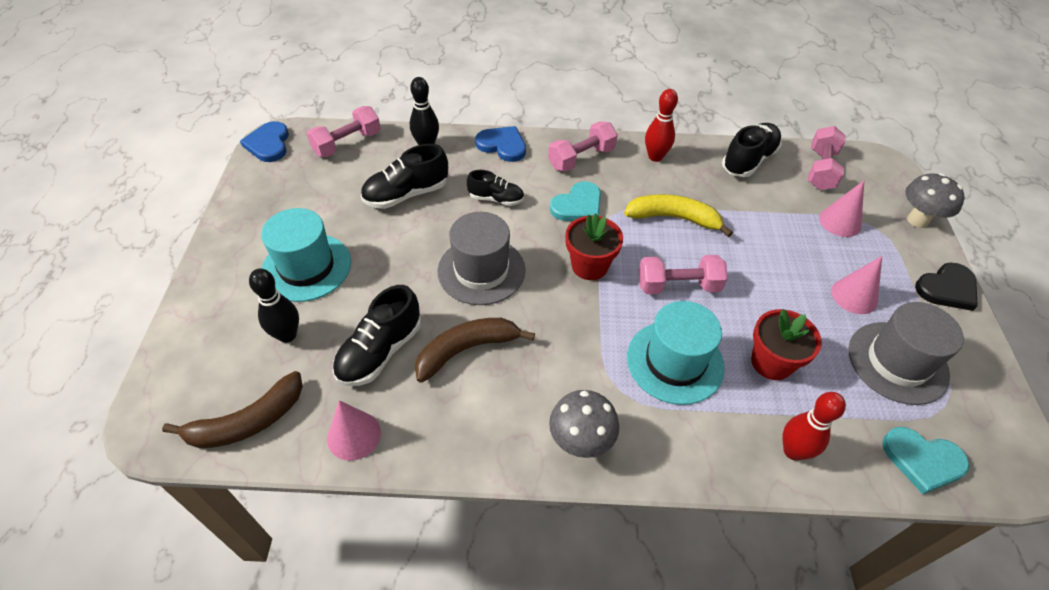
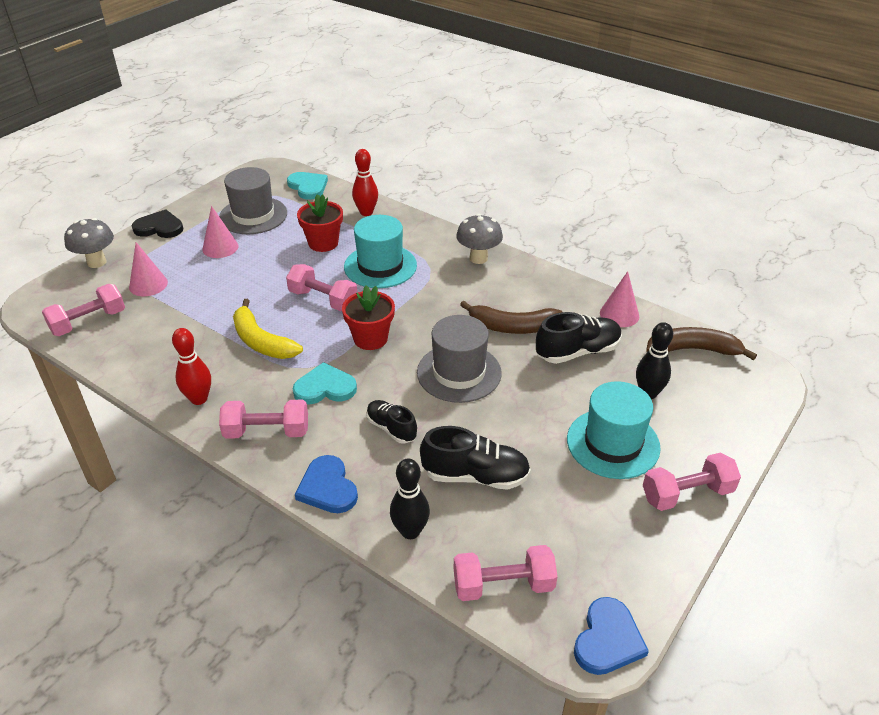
camera: 145 degrees left, 10 degrees down
(230, 252) = (687, 494): none -> pink dumbbell
(748, 160) = (128, 356): black shoe -> none

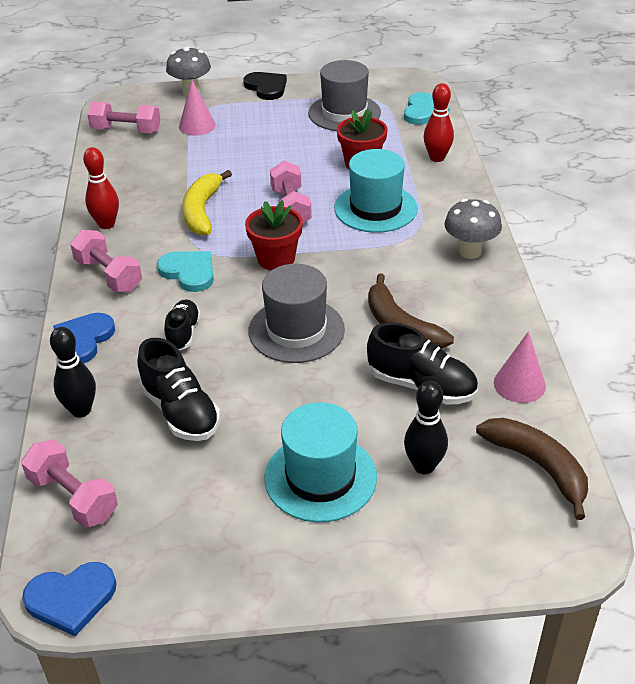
camera: 50 degrees right, 0 degrees up
(220, 247) = (283, 125): pink cone -> none
(687, 494) = (309, 567): pink dumbbell -> none

